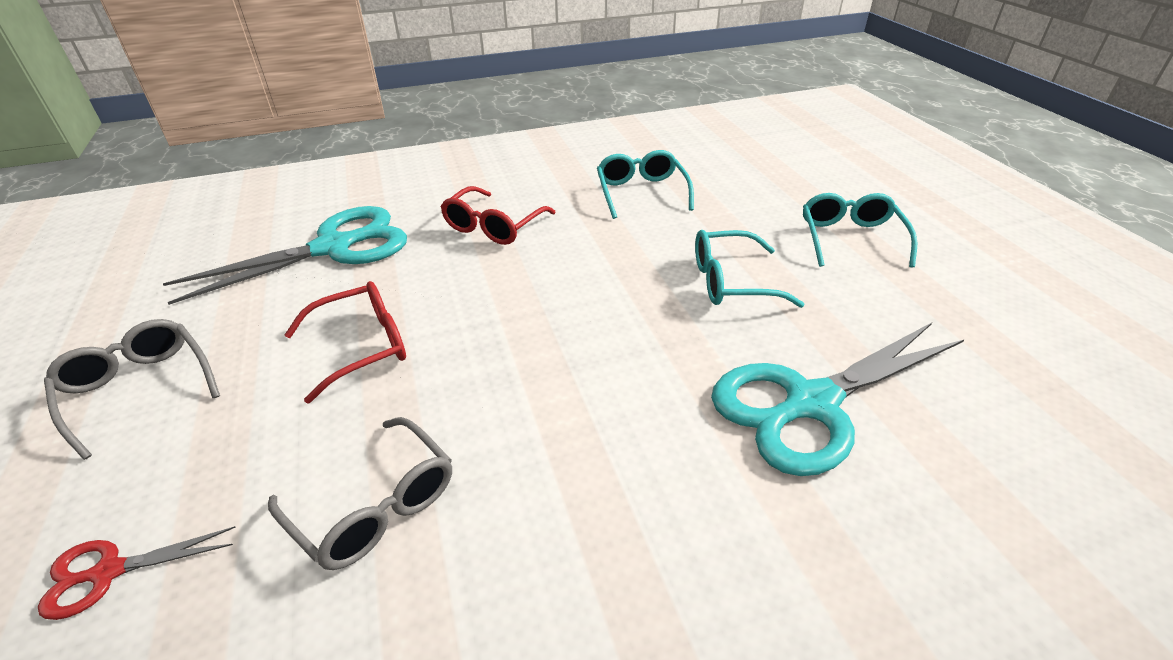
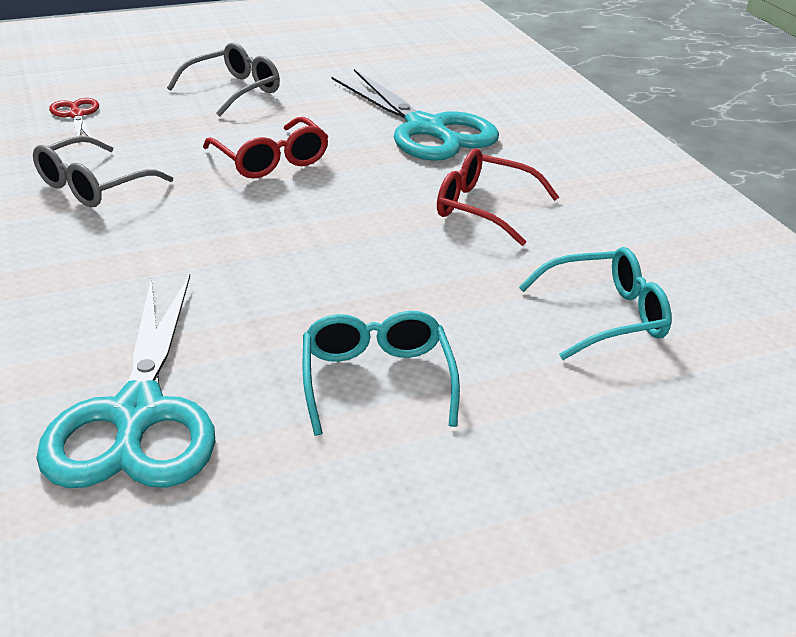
camera: 85 degrees right, 5 degrees down
(810, 403) = (137, 415): turquoise scissors -> turquoise scissors turned 150 degrees counterclockwise
(850, 239) = (510, 529): turquoise glasses -> none

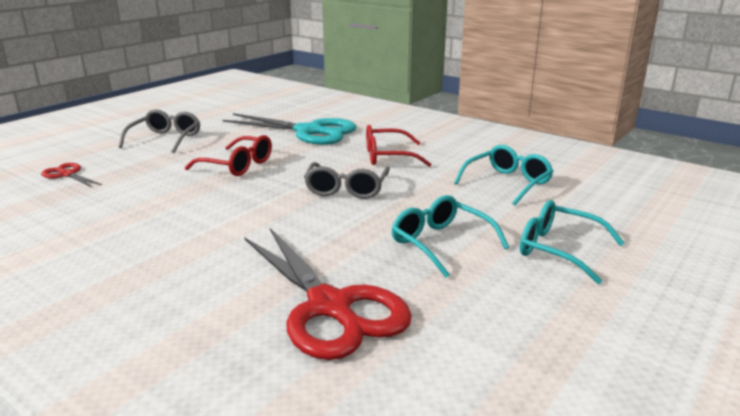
camera: 30 degrees left, 10 degrees down
(94, 185) = (133, 206): grey glasses -> grey glasses (347, 189)
(137, 415) = (330, 307): turquoise scissors -> red scissors
(529, 461) = (559, 250): none -> turquoise glasses

